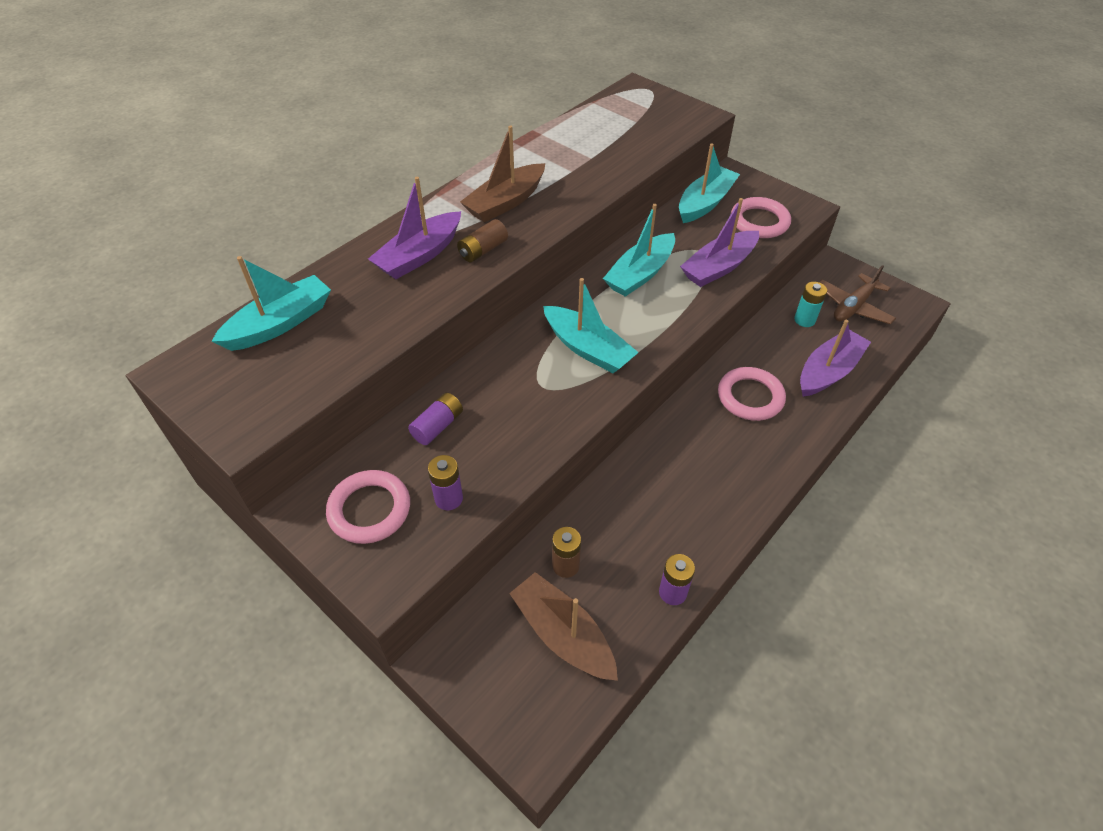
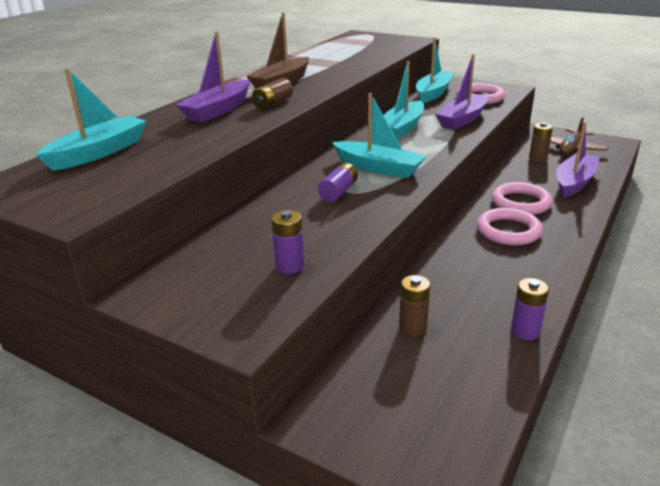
camera: 10 degrees left, 20 degrees down
(369, 510) = (211, 283): pink ring -> pink ring (508, 231)
(438, 426) = (261, 224): purple battery -> purple battery (338, 192)
(563, 634) = (434, 378): brown boat -> none
(804, 320) = (537, 159): turquoise battery -> brown battery

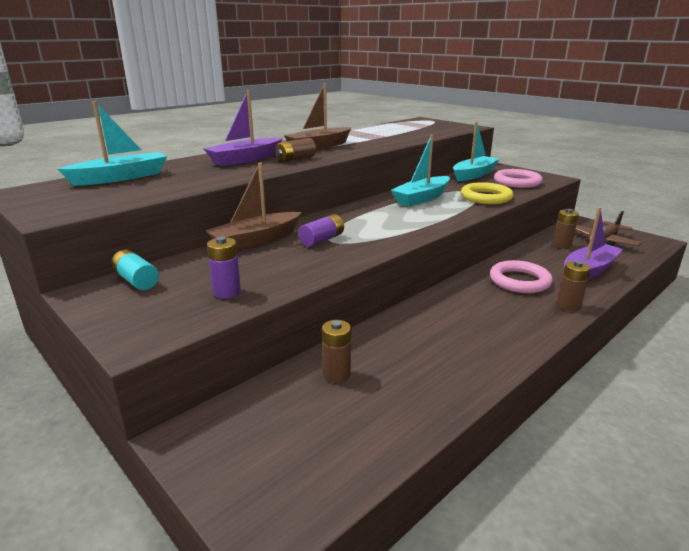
camera: 15 degrees right, 5 degrees down
(181, 270) = (136, 280): none -> turquoise battery
(270, 202) = (256, 240): none -> brown boat
(378, 168) = (374, 226): turquoise boat -> none
(462, 120) = (486, 197): purple boat -> yellow ring
(508, 231) = (490, 304): pink ring -> none
(525, 331) = (448, 400): purple battery -> none
(576, 221) = (569, 306): none -> brown battery

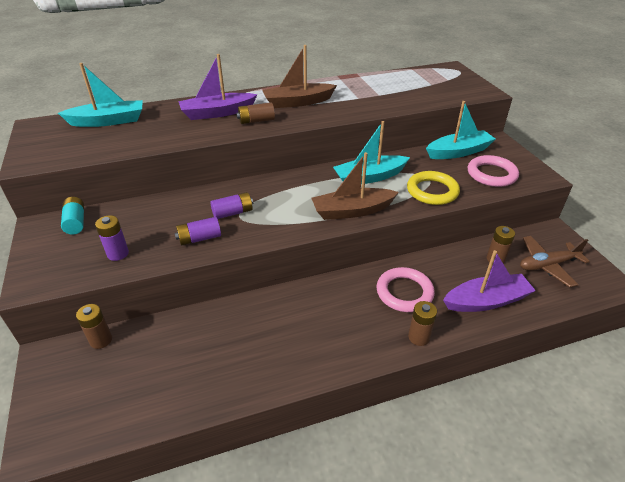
camera: 25 degrees right, 15 degrees up
(256, 240) = (186, 199): brown boat -> brown boat (352, 211)
(310, 262) = (199, 238): none -> purple battery
(336, 374) = (173, 340): brown battery -> brown battery (101, 340)

